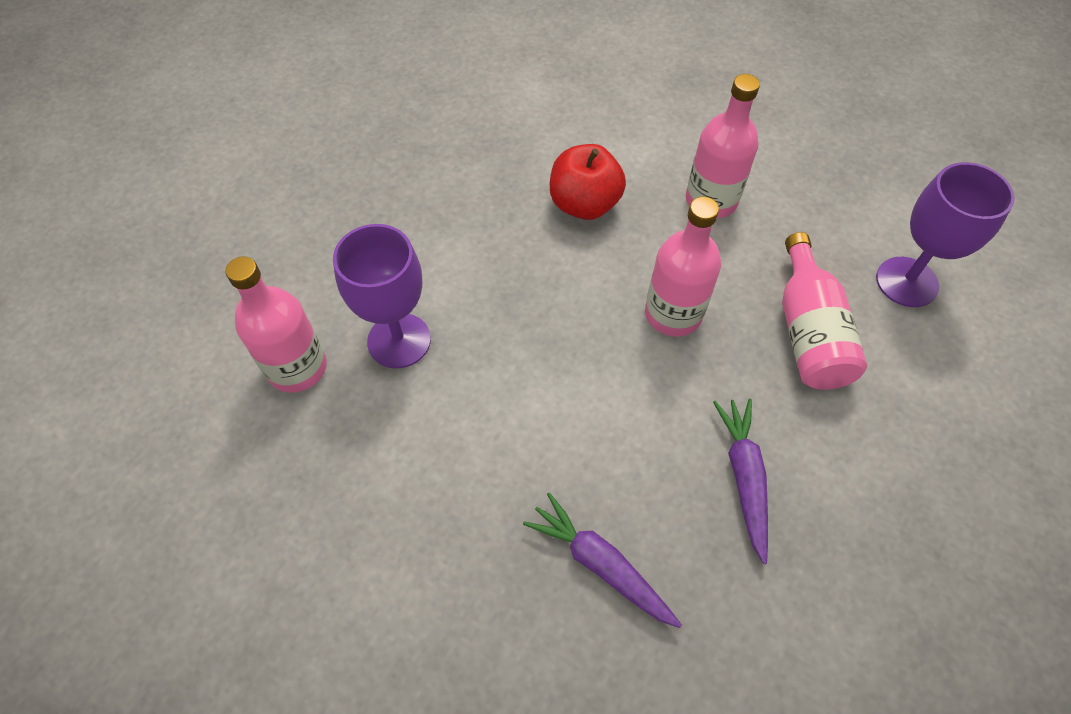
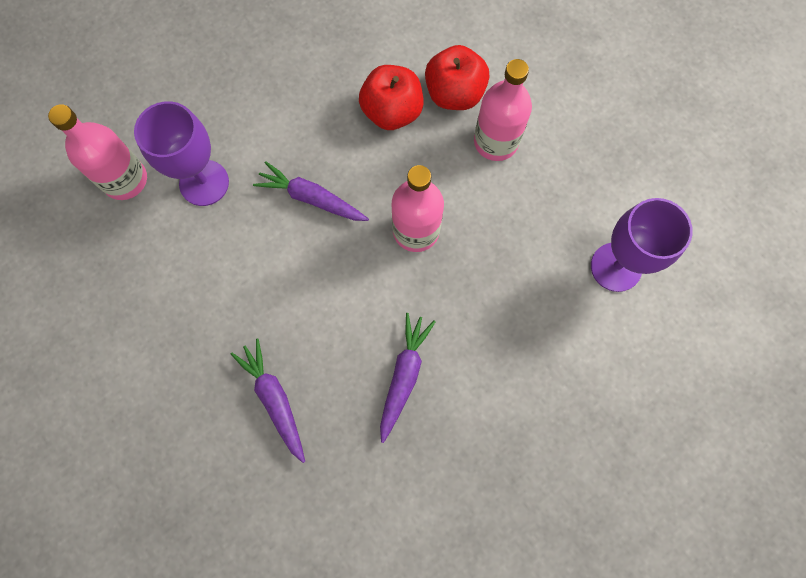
camera: 20 degrees right, 15 degrees up
(537, 317) = (312, 198): none -> purple carrot
(642, 169) = (454, 94): none -> red apple
(808, 331) = (513, 281): pink bottle -> none

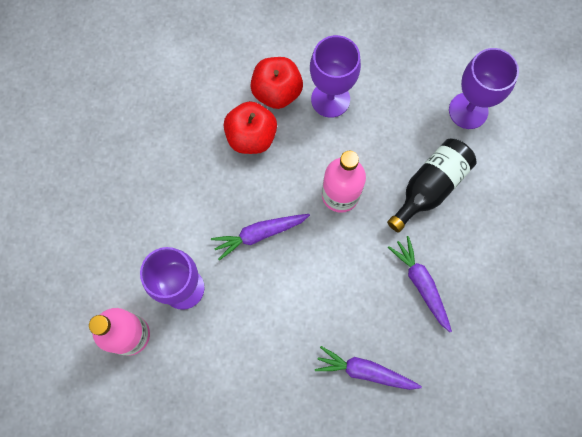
camera: 45 degrees left, 0 degrees up
(496, 142) = (330, 99): pink bottle -> purple goblet
(504, 300) = (429, 187): none -> black bottle

